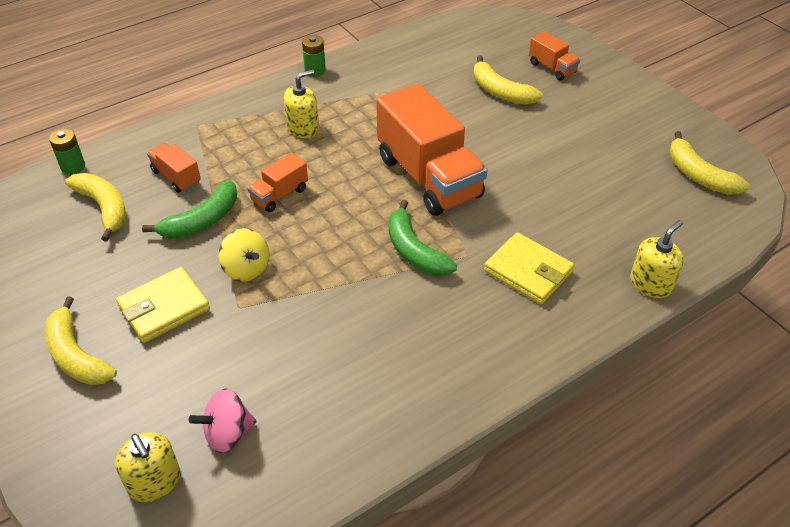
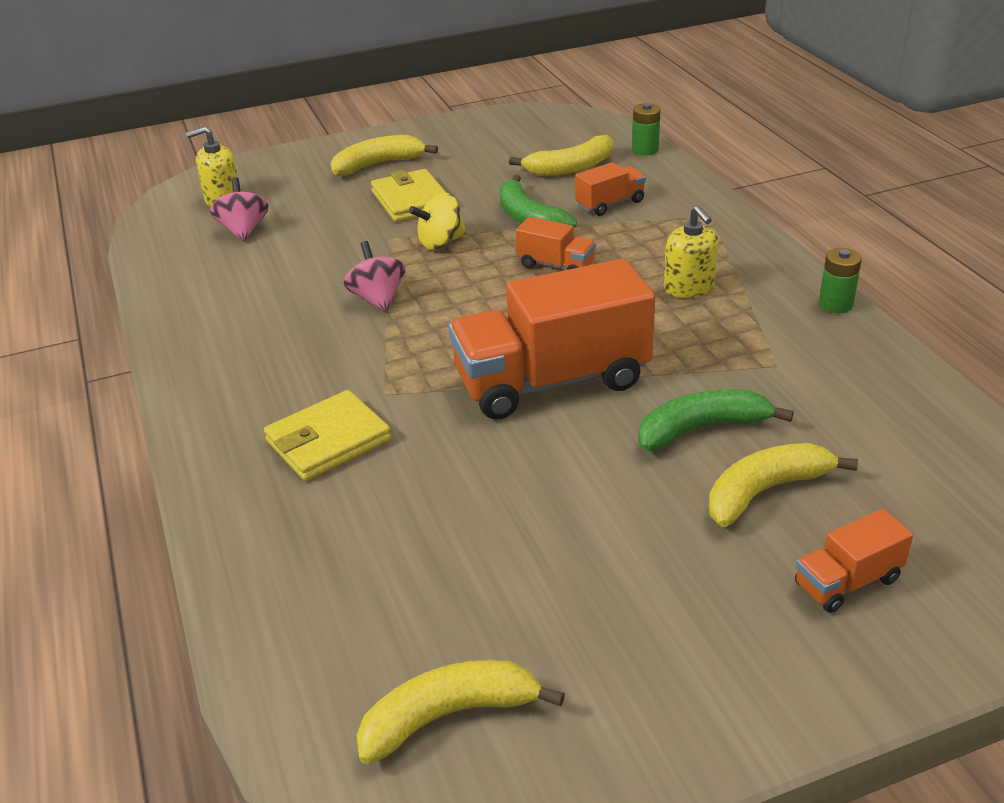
camera: 105 degrees right, 10 degrees down
(279, 195) = (556, 265): orange truck -> orange truck turned 150 degrees clockwise
(344, 289) = (377, 299): none -> pink spinning top
(414, 251) = (414, 352): green banana -> green banana (701, 429)
(651, 284) = (237, 559): yellow soap dispenser -> none

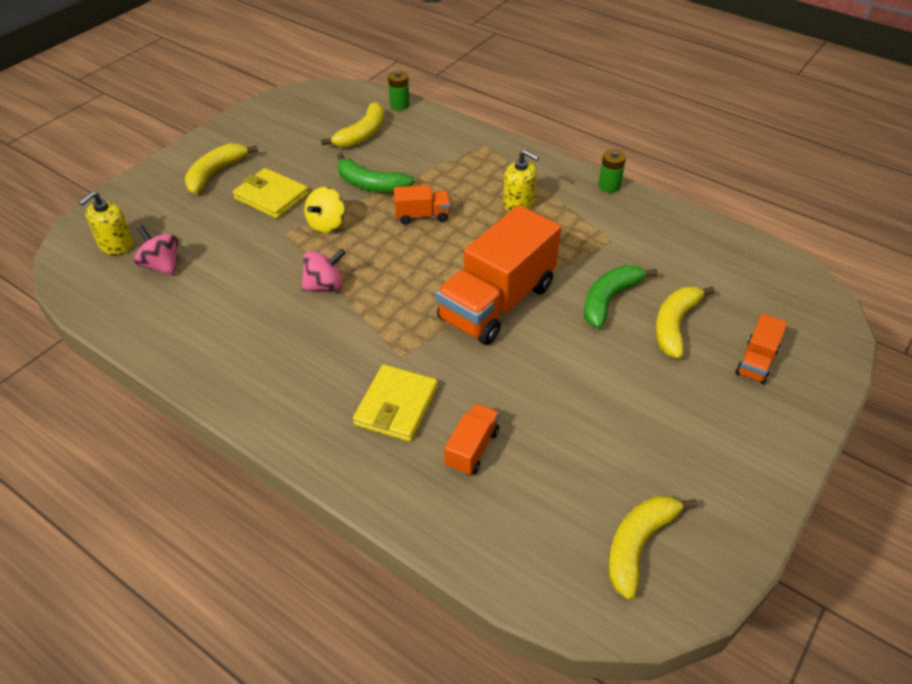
camera: 35 degrees left, 10 degrees up
(377, 299) = (324, 285): pink spinning top -> pink spinning top turned 120 degrees clockwise
(610, 204) = (414, 155): orange truck -> orange truck (472, 449)

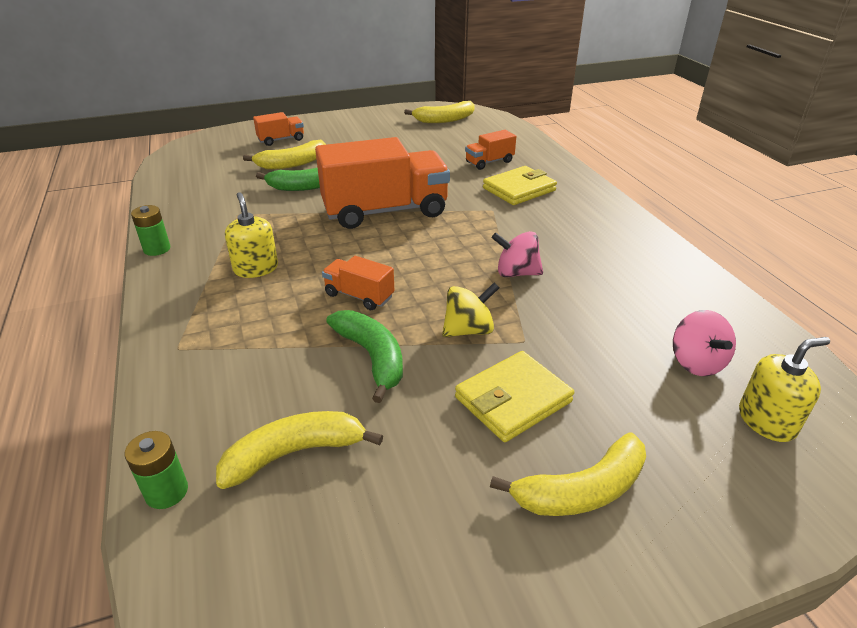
camera: 145 degrees left, 10 degrees down
(271, 197) = (513, 399): yellow wallet -> yellow wallet turned 75 degrees clockwise

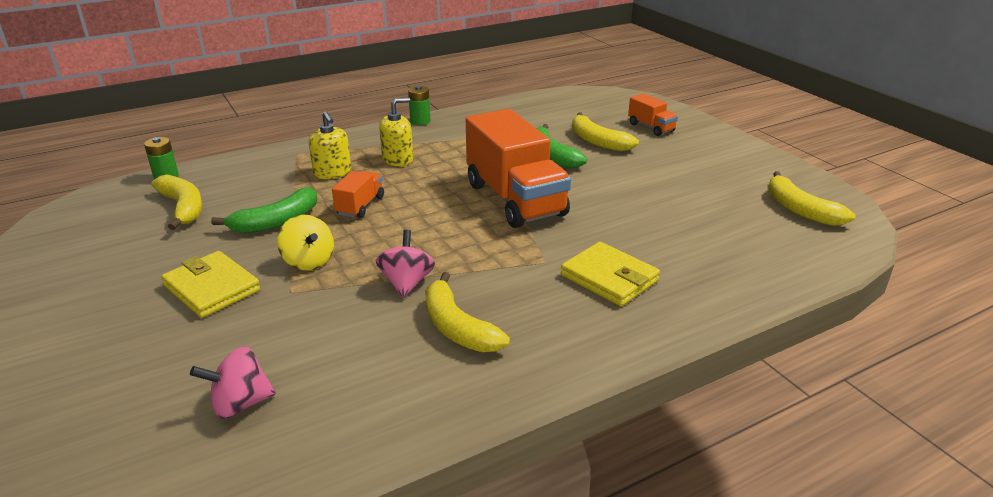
camera: 80 degrees right, 5 degrees down
(489, 162) = (680, 252): orange truck -> none
(582, 490) = (104, 323): yellow banana -> yellow banana (457, 327)
(766, 421) = (140, 446): yellow soap dispenser -> yellow soap dispenser (332, 173)

